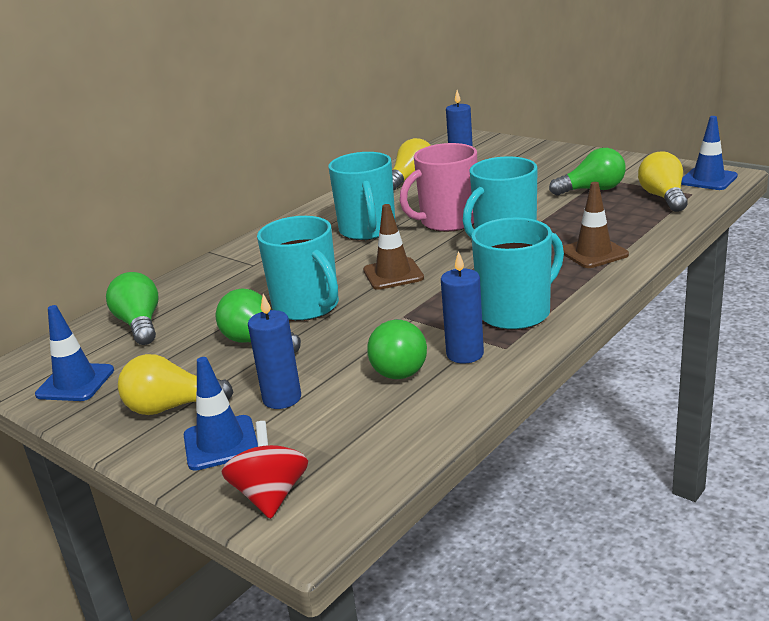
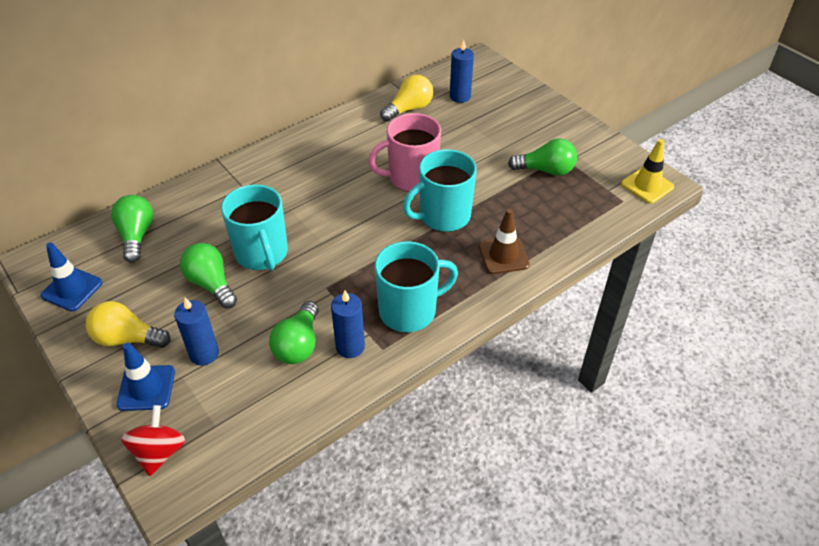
camera: 10 degrees right, 20 degrees up
(367, 230) = (345, 170): turquoise mug -> none
(393, 274) = (340, 233): brown traffic cone -> none
(663, 197) = (597, 199): yellow light bulb -> none
(708, 179) = (647, 185): blue traffic cone -> yellow traffic cone

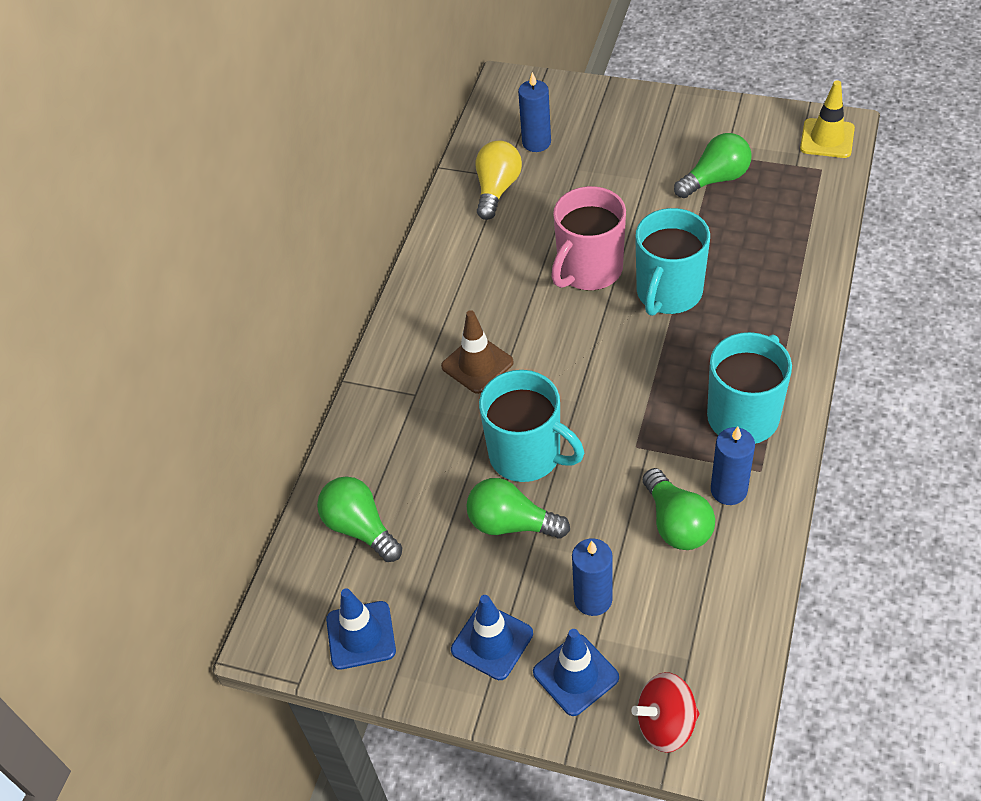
camera: 30 degrees left, 5 degrees up
(127, 338) = (492, 642): yellow light bulb -> blue traffic cone
(159, 452) = (665, 724): red spinning top -> red spinning top turned 75 degrees counterclockwise
(503, 255) = (771, 299): brown traffic cone -> brown traffic cone (477, 364)

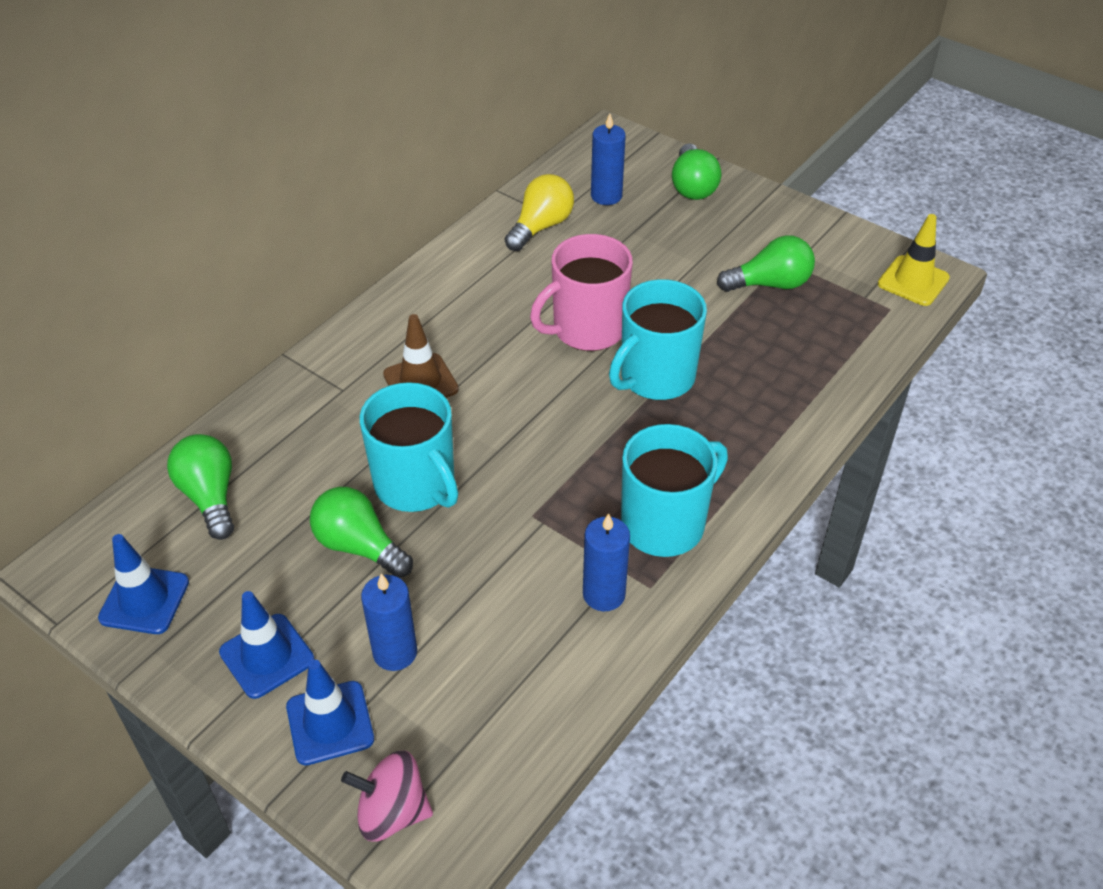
camera: 15 degrees right, 5 degrees down
(665, 724) = (392, 812): red spinning top -> pink spinning top
(676, 523) = (528, 608): green light bulb -> green light bulb (692, 186)

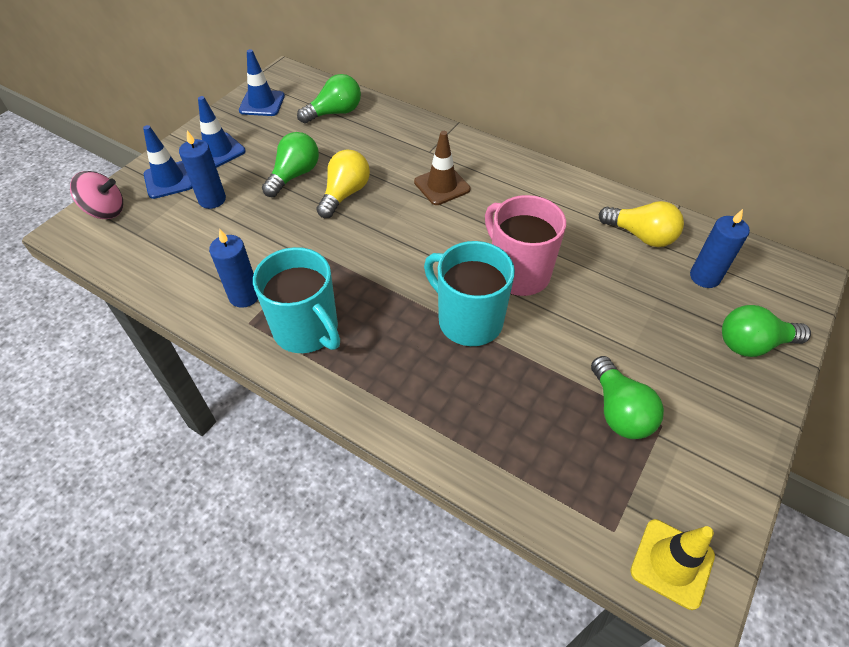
camera: 85 degrees right, 5 degrees up
(392, 812) = (105, 211): pink spinning top -> pink spinning top turned 90 degrees clockwise
(416, 485) = (345, 194): turquoise mug -> yellow light bulb

